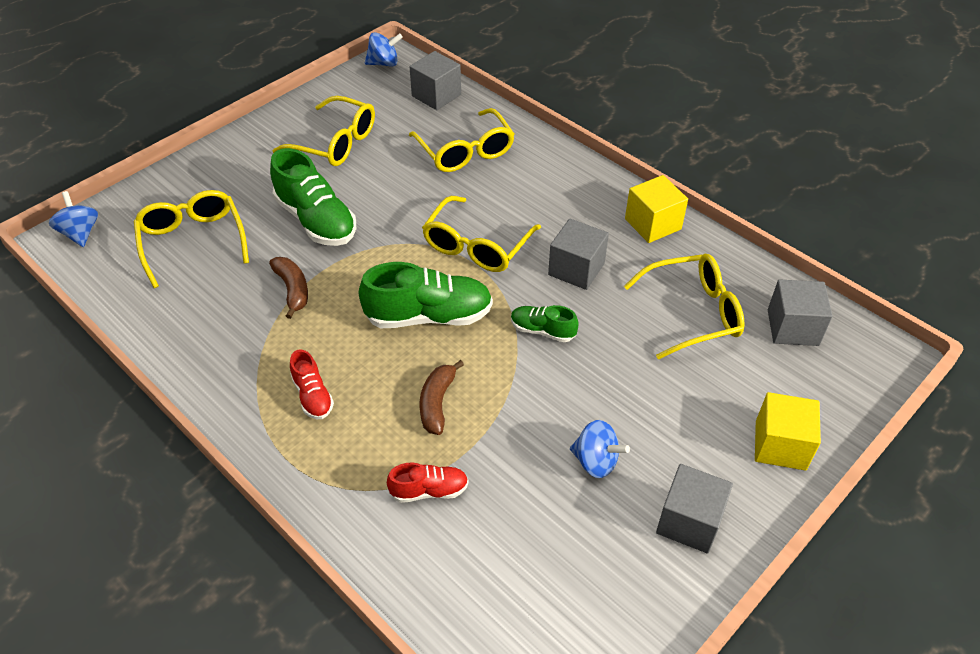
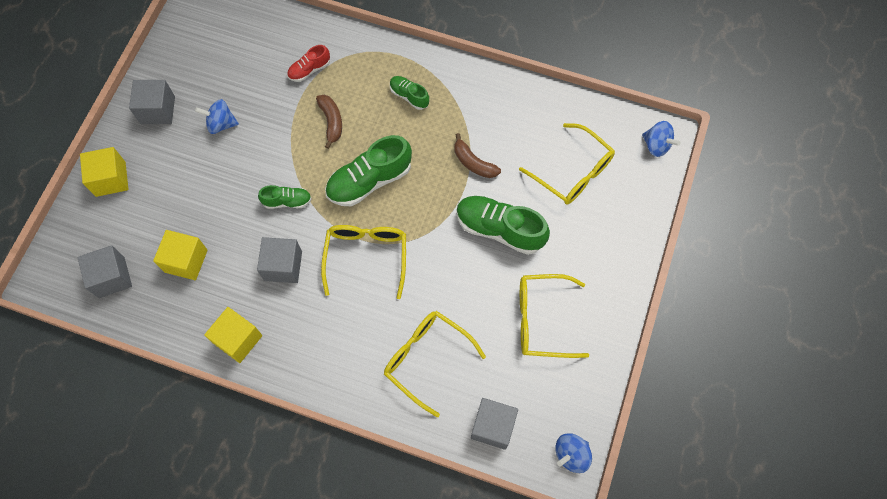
camera: 155 degrees right, 20 degrees up
(312, 396) = (409, 96): red shoe -> green shoe
(693, 313) = (186, 261): yellow glasses -> yellow cube

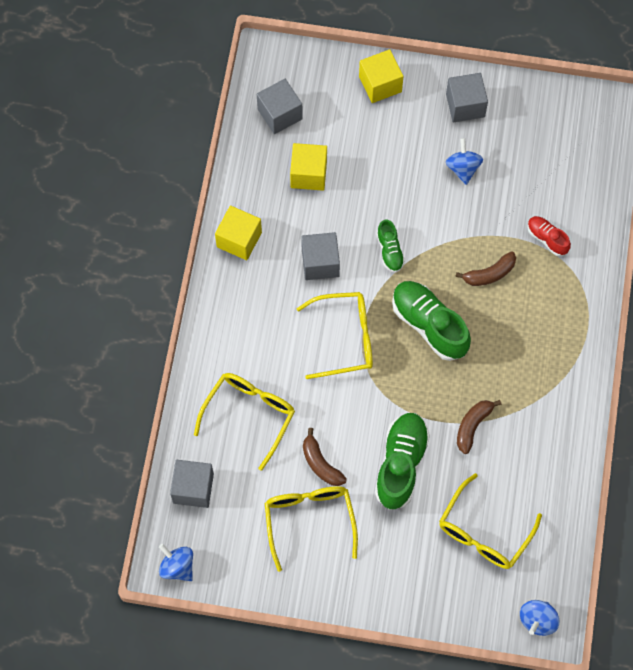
camera: 80 degrees right, 0 degrees up
(409, 96) = (539, 346): green shoe -> none
(487, 300) = (320, 463): none -> brown banana

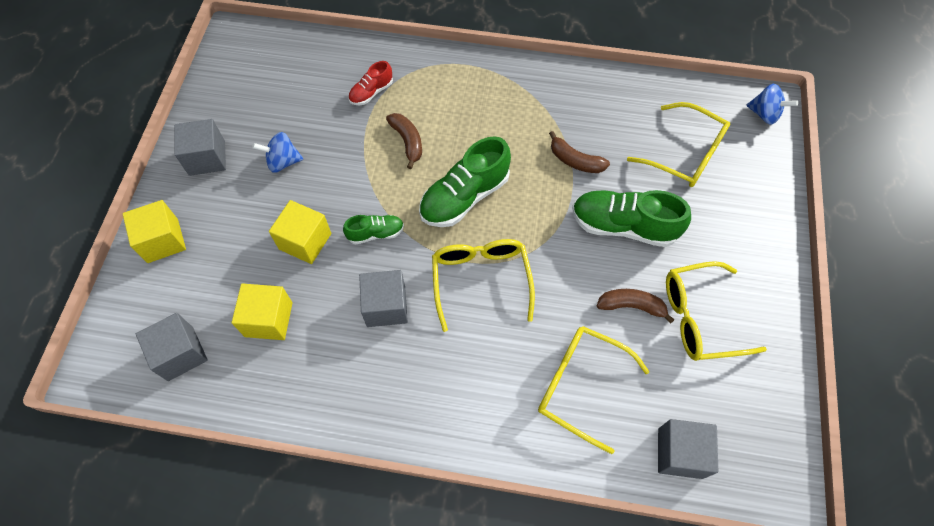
camera: 90 degrees left, 5 degrees down
(177, 566) = (782, 470): blue spinning top -> none
(239, 239) = (349, 402): yellow cube -> yellow cube (305, 241)
(320, 463) = (631, 306): brown banana -> brown banana turned 135 degrees counterclockwise

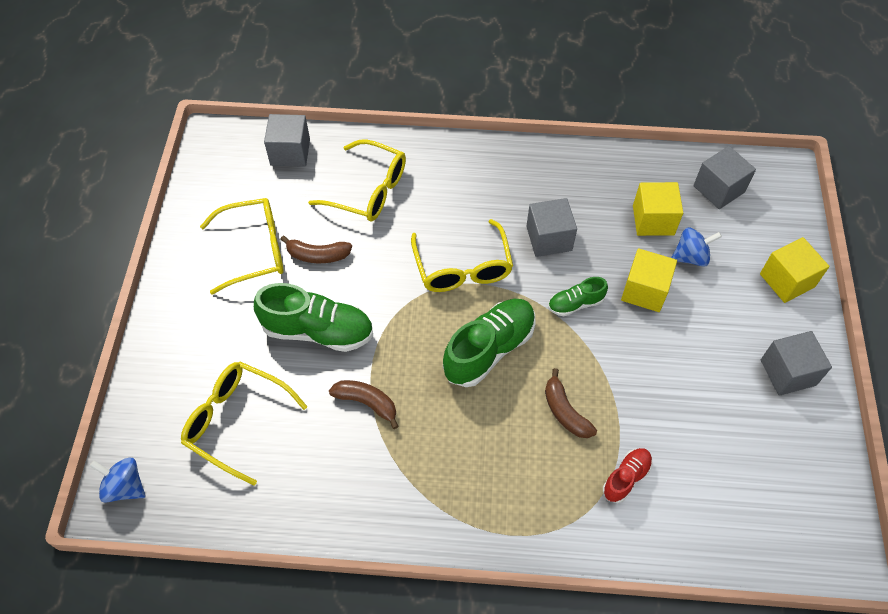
camera: 175 degrees right, 5 degrees down
(283, 162) = (700, 374): blue spinning top -> blue spinning top (691, 257)

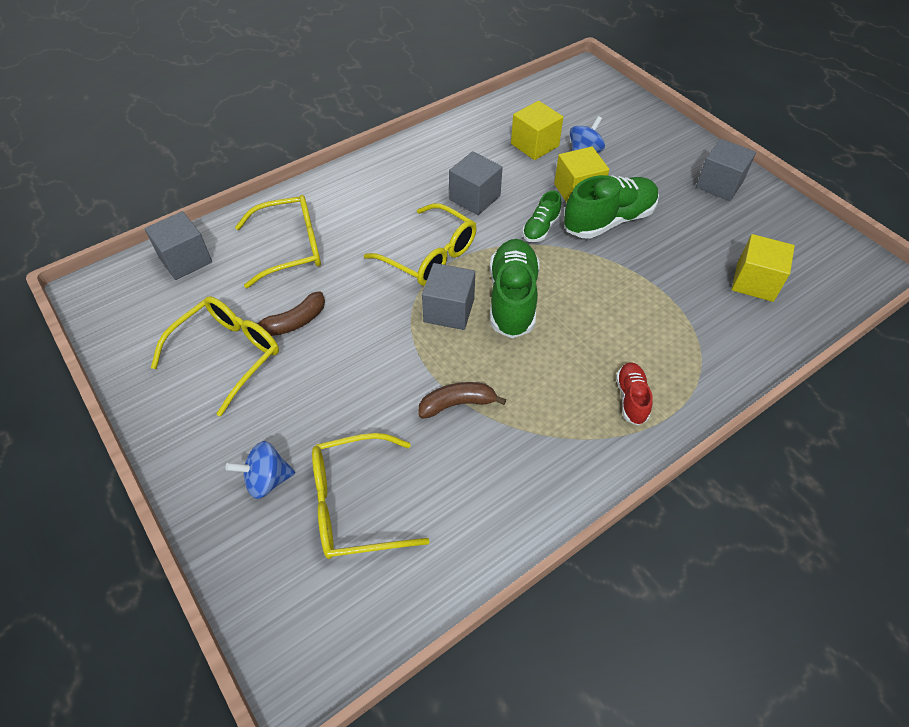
camera: 40 degrees left, 5 degrees down
(125, 487) = (297, 650): blue spinning top -> blue spinning top (267, 480)
(318, 331) = (356, 379): green shoe -> green shoe (608, 220)
(565, 411) = (612, 303): brown banana -> none
(626, 478) = (700, 317): red shoe -> red shoe (631, 398)
(719, 189) = (556, 103): grey cube -> grey cube (449, 310)
(787, 280) = (657, 132): yellow cube -> yellow cube (755, 282)

